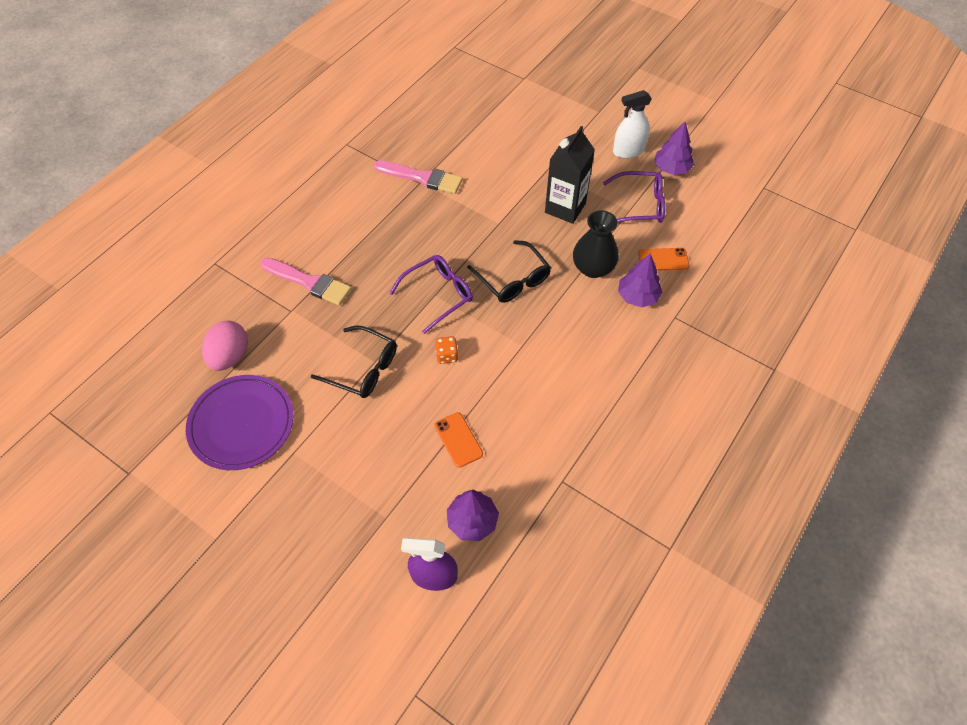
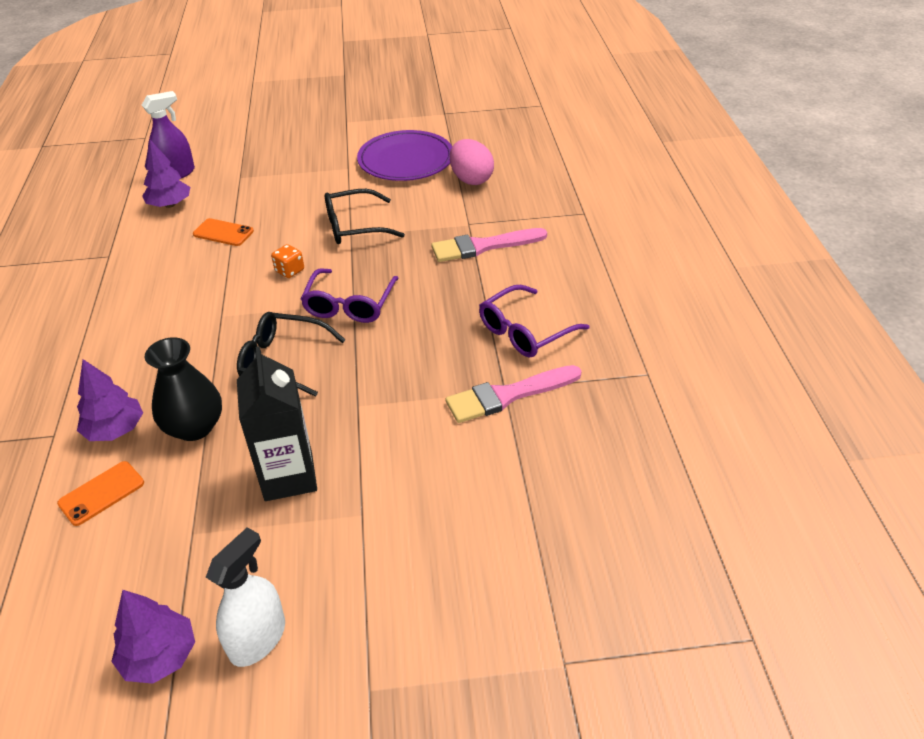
camera: 140 degrees right, 15 degrees down
(640, 205) = (179, 551): purple glasses -> purple glasses (524, 332)

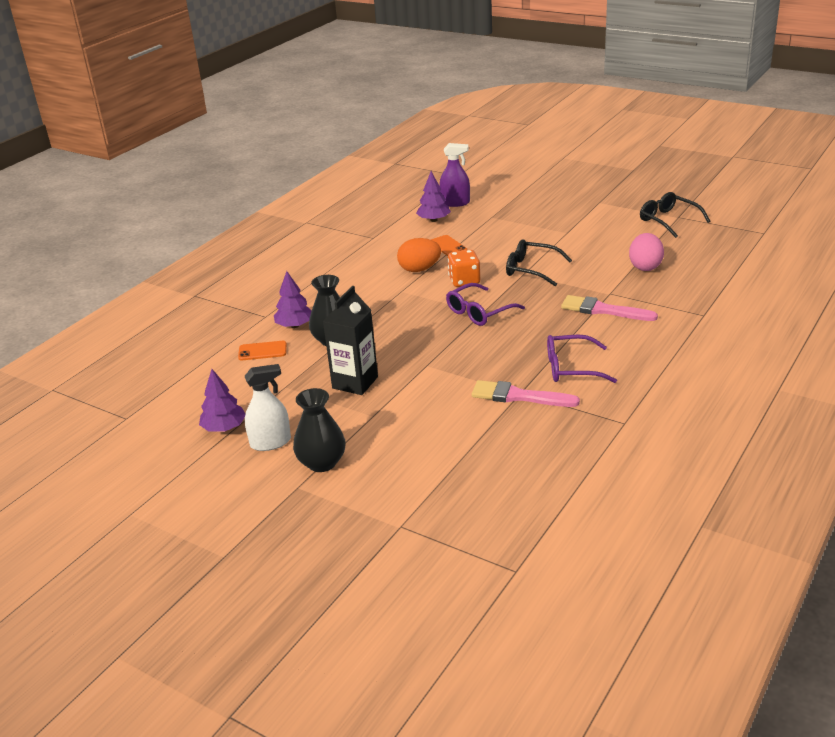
camera: 40 degrees right, 10 degrees down
(216, 277) = (419, 269): none -> orange egg
(282, 361) = (410, 327): black glasses -> black glasses (668, 220)
(289, 271) = (464, 281): orange dice -> orange dice, size x1.63
(365, 628) = (322, 463): none -> black vase
(406, 160) = (612, 239): purple plate -> none

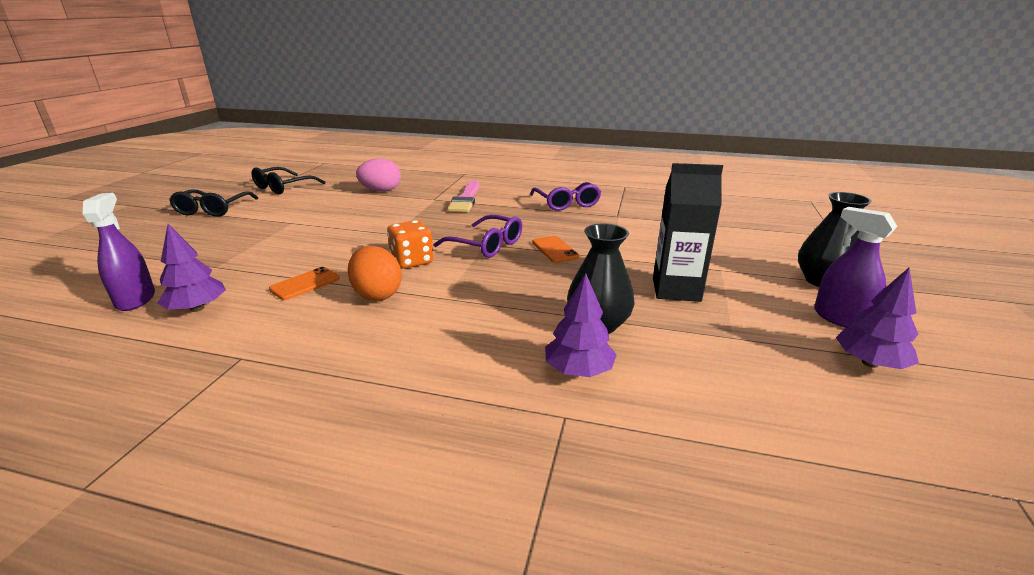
camera: 110 degrees left, 5 degrees down
(262, 351) = (672, 384): orange phone -> orange phone (555, 249)
(270, 442) = (840, 318): white spray bottle -> purple spray bottle
(518, 396) = (624, 216): pink brush -> none
(531, 269) = (383, 231): black glasses -> black glasses (213, 210)

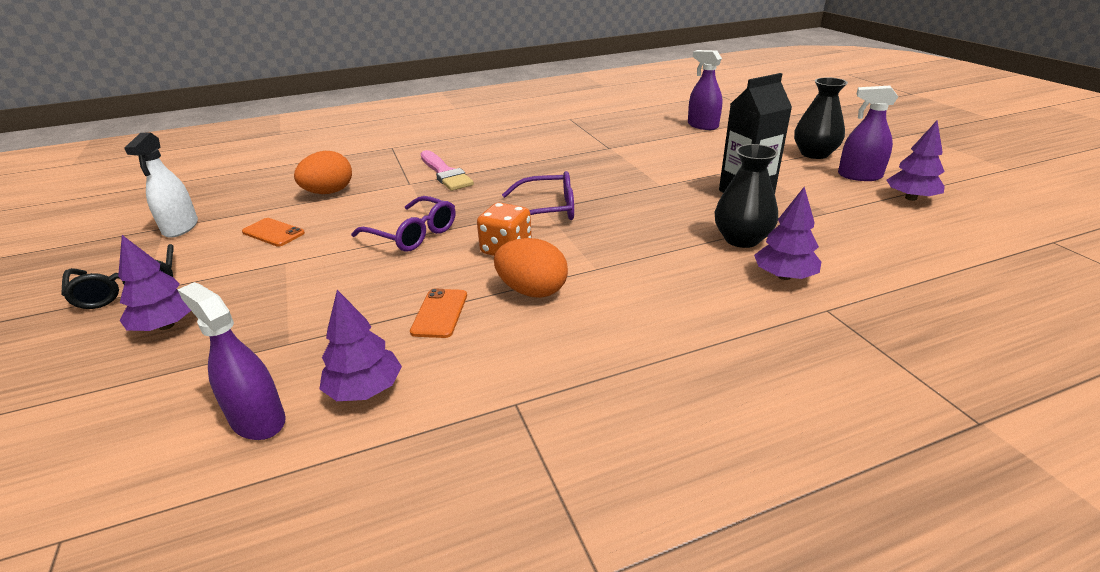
camera: 35 degrees left, 5 degrees up
(191, 235) = (166, 325): none -> purple tree
(283, 187) = (181, 227): black glasses -> white spray bottle
(381, 191) = (329, 192): pink egg -> orange egg
(555, 249) = (611, 193): orange phone -> orange phone (273, 233)
(567, 203) = (548, 149): purple glasses -> purple glasses (413, 234)
(740, 222) = (702, 126): none -> purple spray bottle

